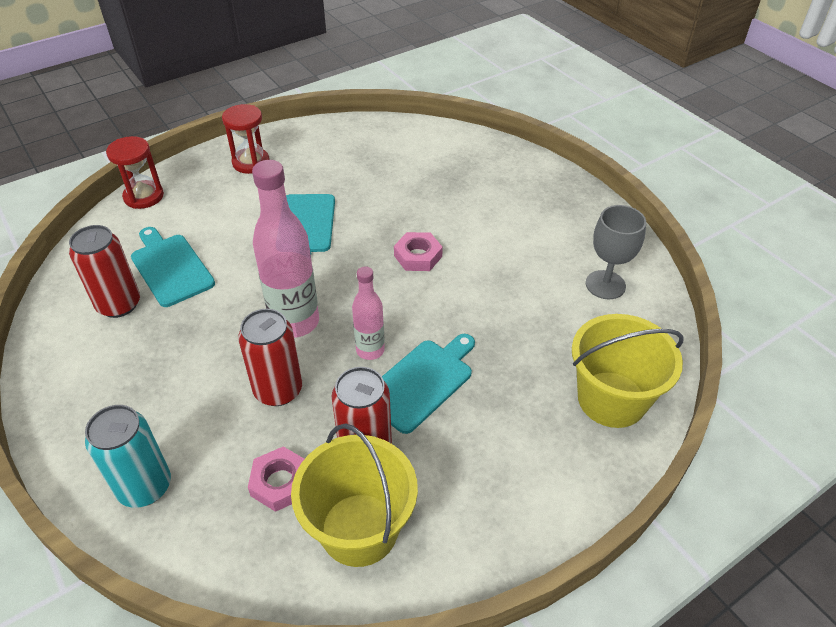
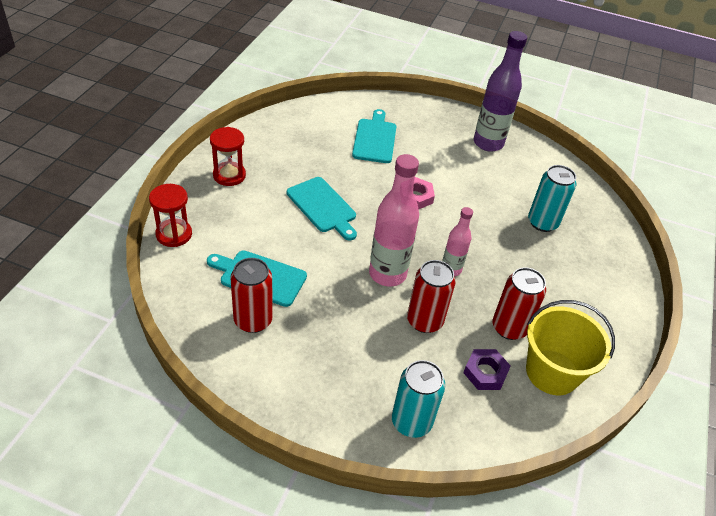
camera: 40 degrees left, 0 degrees up
(280, 483) = (485, 372): pink nut -> purple nut
(421, 382) = (498, 274): turquoise cutting board -> turquoise cutting board (375, 139)
(546, 350) = (542, 222): none -> turquoise can
(574, 232) = (488, 143): none -> purple bottle
(605, 285) = (534, 170): grey goblet -> none
(611, 399) = (598, 235): yellow bucket -> none

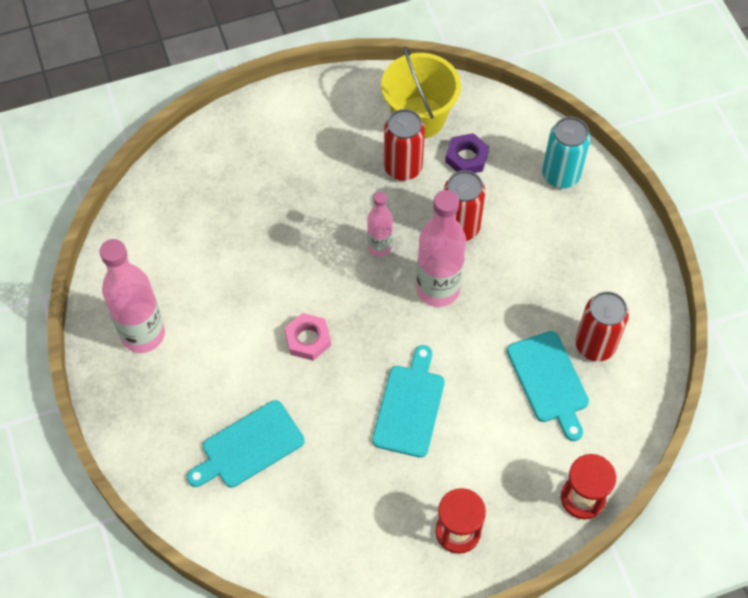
camera: 125 degrees left, 15 degrees up
(488, 143) = (143, 334): purple bottle -> pink bottle
(542, 222) = (236, 214): turquoise can -> none

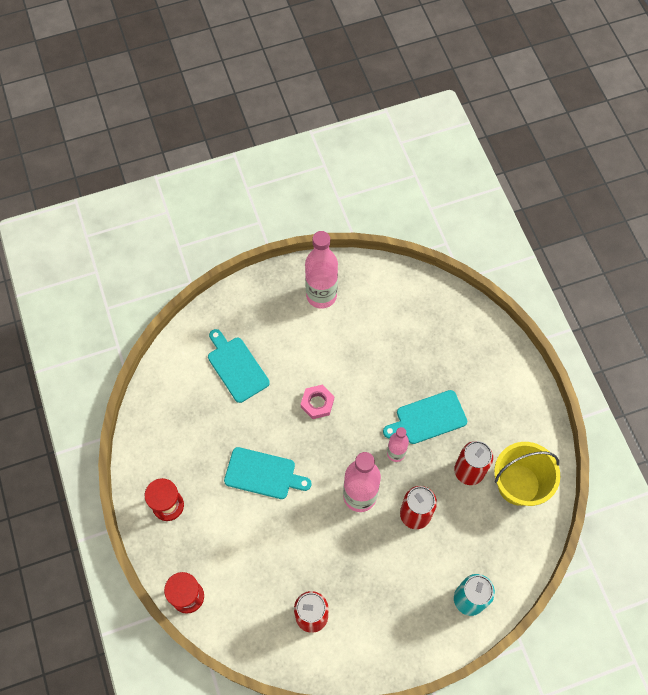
camera: 90 degrees right, 5 degrees up
(466, 157) = (482, 522): purple nut -> none
(549, 381) = (281, 577): turquoise cutting board -> turquoise cutting board (428, 418)

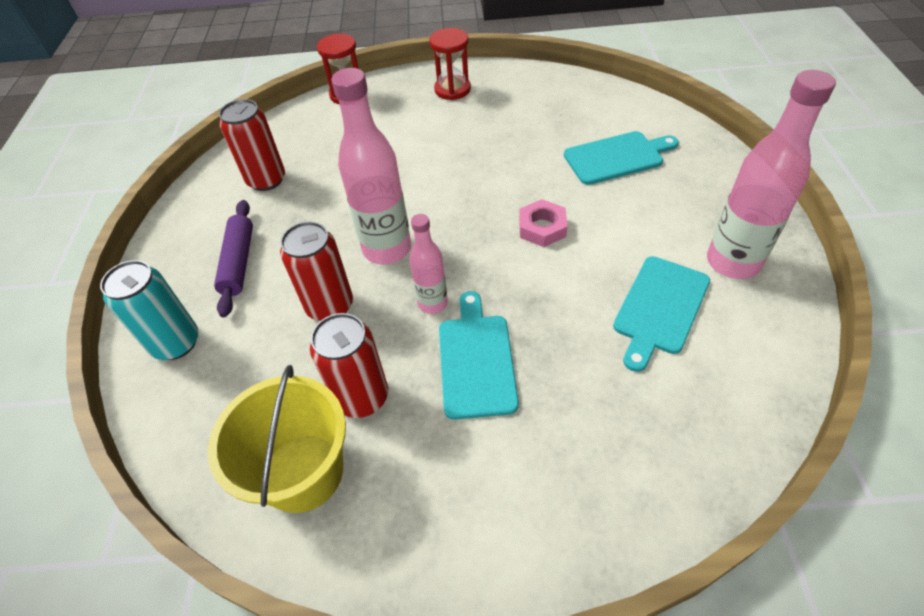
camera: 110 degrees right, 15 degrees down
(263, 474) = (458, 163): turquoise cutting board -> turquoise cutting board (659, 308)
(397, 593) = (238, 262): none -> purple rolling pin

